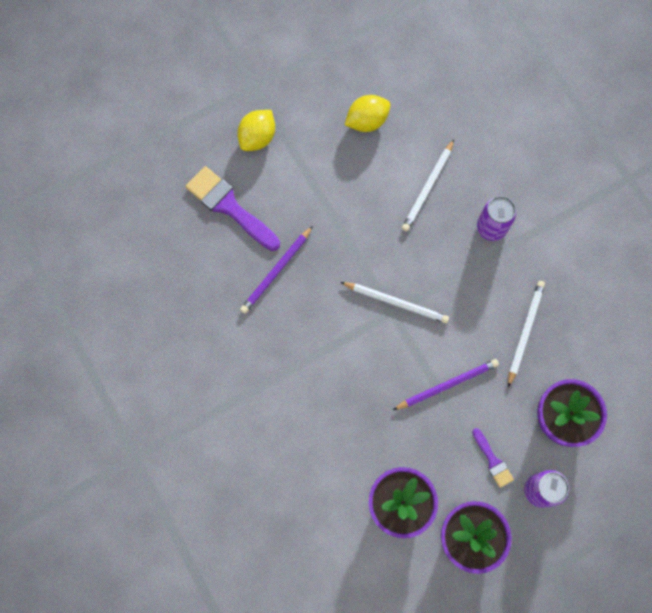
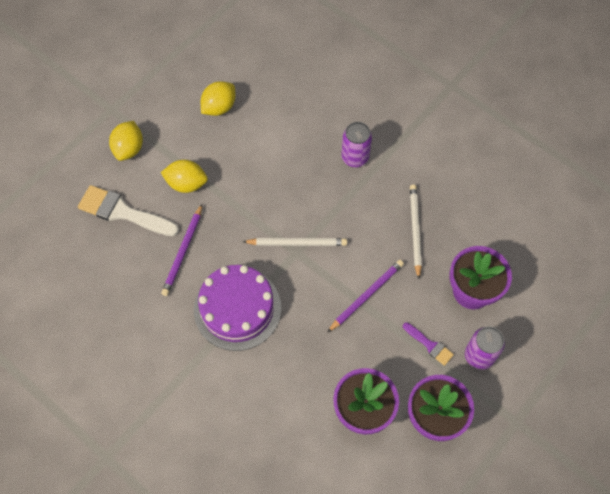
camera: 20 degrees left, 10 degrees down
(229, 207) = (123, 212): purple brush -> white brush
(304, 197) = (186, 184): none -> yellow lemon
(311, 352) = (237, 308): none -> purple cake
(428, 187) = (290, 143): white pencil -> none

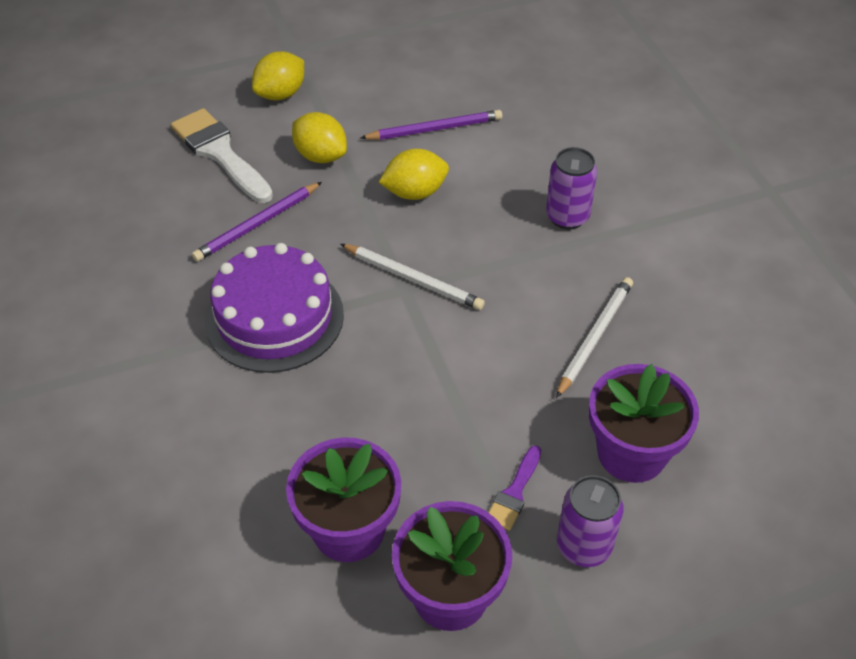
camera: 30 degrees right, 15 degrees down
(219, 107) = (425, 95): yellow lemon -> yellow lemon (415, 192)
(366, 295) = (464, 384): purple pencil -> purple pencil (434, 129)
(430, 345) = (514, 493): purple brush -> purple brush turned 45 degrees clockwise

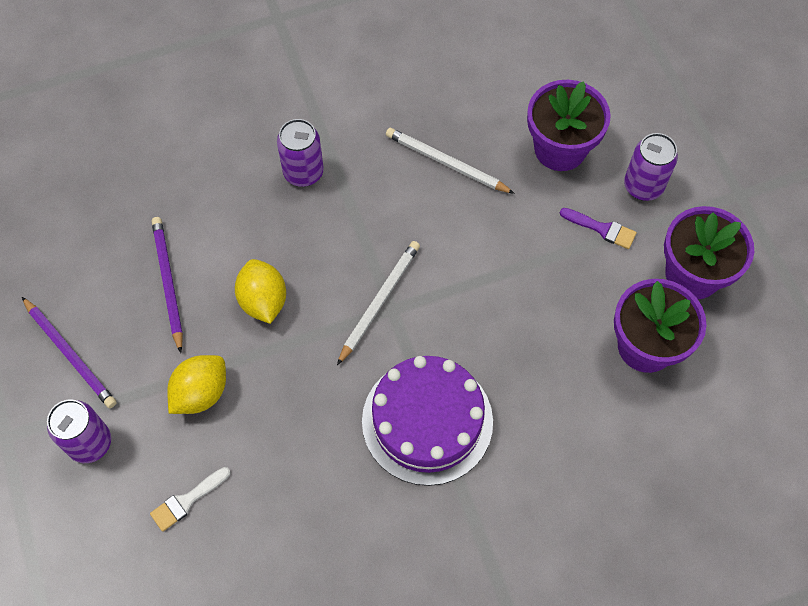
camera: 90 degrees left, 15 degrees up
(219, 153) = (187, 501): white brush -> white brush, size x0.52
(257, 224) = (302, 449): purple pencil -> purple pencil (70, 354)
(281, 94) = (90, 443): yellow lemon -> purple can

